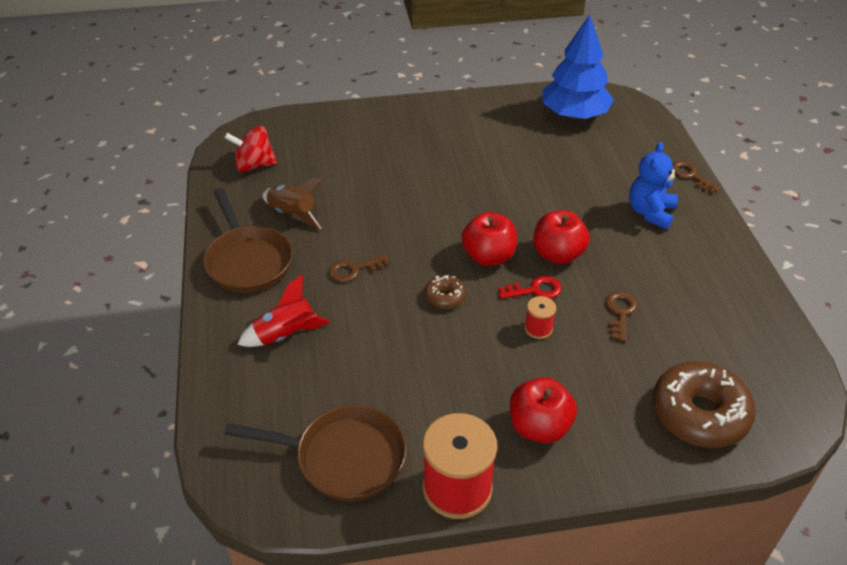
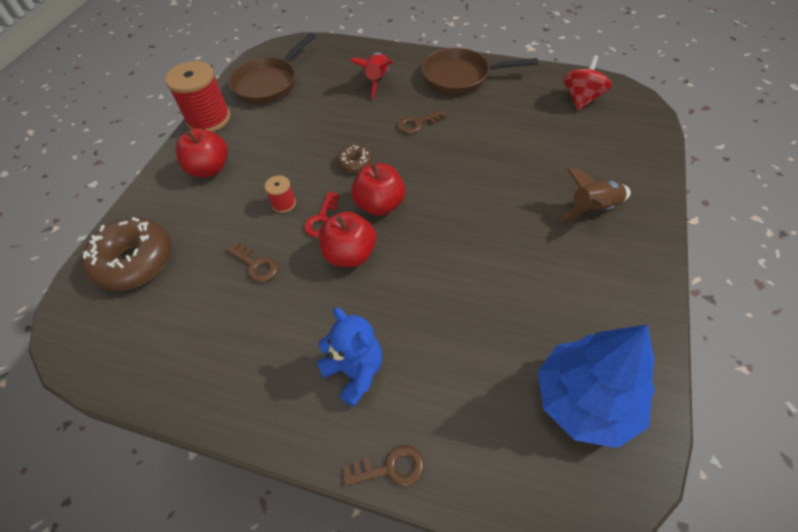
camera: 120 degrees right, 10 degrees up
(292, 214) = (503, 107): brown rocket -> brown rocket (593, 208)
(354, 270) = (417, 123): brown key -> brown key turned 120 degrees counterclockwise

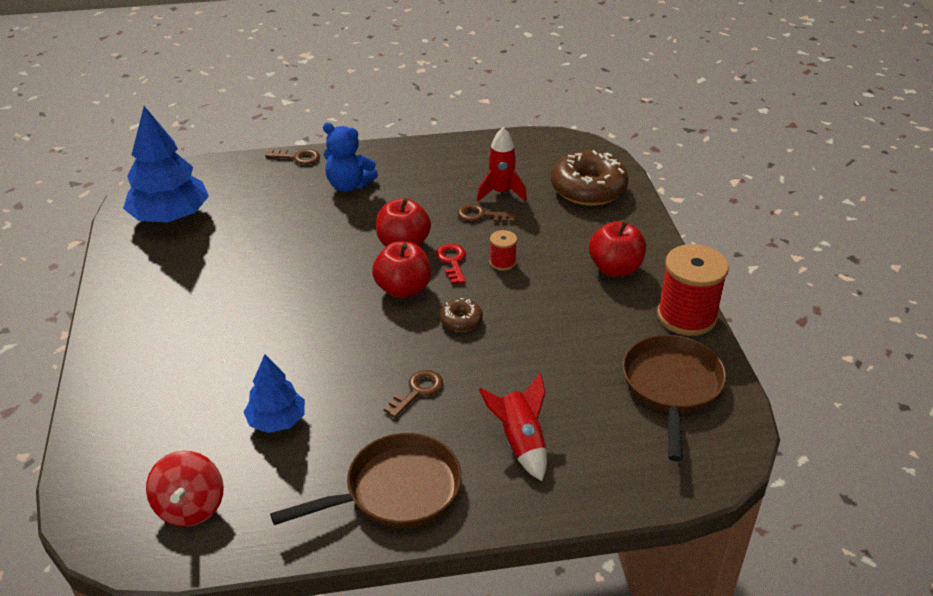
camera: 150 degrees right, 15 degrees down
(212, 290) = (501, 192): none -> red rocket
(391, 468) = (298, 157): brown key -> brown key turned 135 degrees counterclockwise
(517, 131) = (277, 421): none -> blue tree
(593, 208) = (167, 351): brown rocket -> none

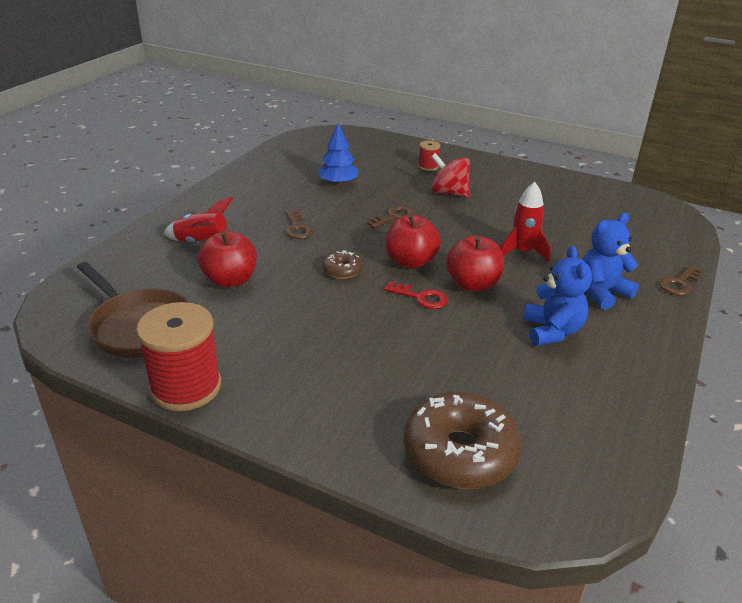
camera: 125 degrees right, 5 degrees down
(170, 217) = (610, 205): blue tree -> none
(190, 507) = (310, 151): red spinning top -> red spinning top (449, 193)
(396, 491) = (235, 196): brown pan -> none
(428, 192) = (552, 331): none -> blue teddy bear
(481, 215) = (479, 345): brown key -> brown key (394, 217)
(501, 192) = (511, 378): red rocket -> red rocket (522, 252)
(502, 262) = (390, 322): red spool -> red spool (428, 166)
(615, 268) = (302, 384): red apple -> red apple (230, 280)

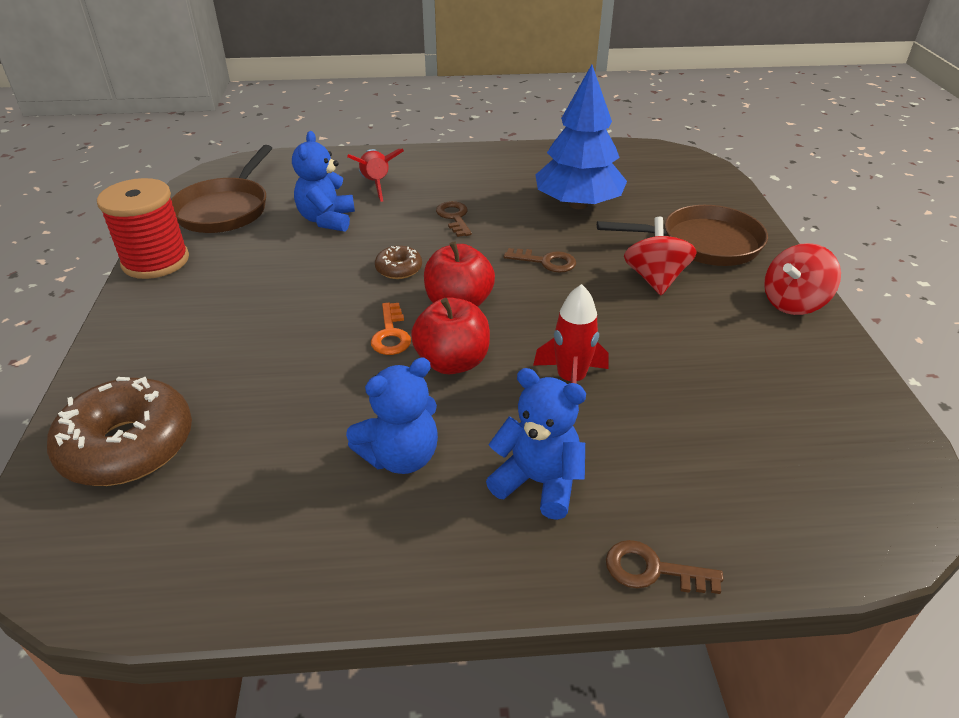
camera: 60 degrees right, 5 degrees up
(230, 280) = (327, 220): red apple -> blue teddy bear
(297, 228) = (454, 217): brown key -> brown key turned 120 degrees clockwise
(338, 183) = (578, 204): blue tree -> blue tree, size x1.71
(421, 298) = (391, 334): red key -> orange key
(428, 166) = (703, 243): red spool -> brown pan
(507, 169) = (793, 303): none -> red spinning top

